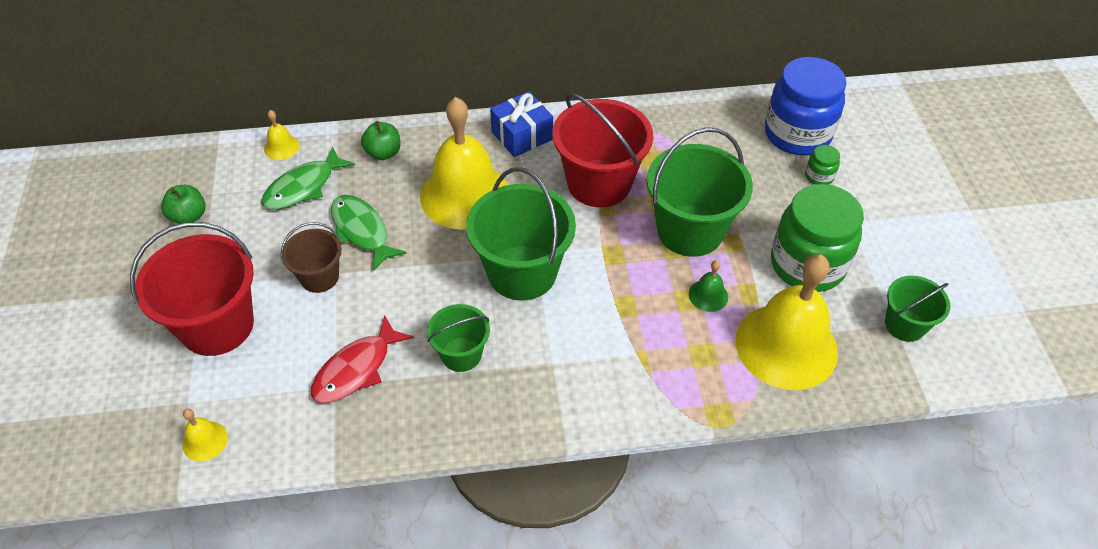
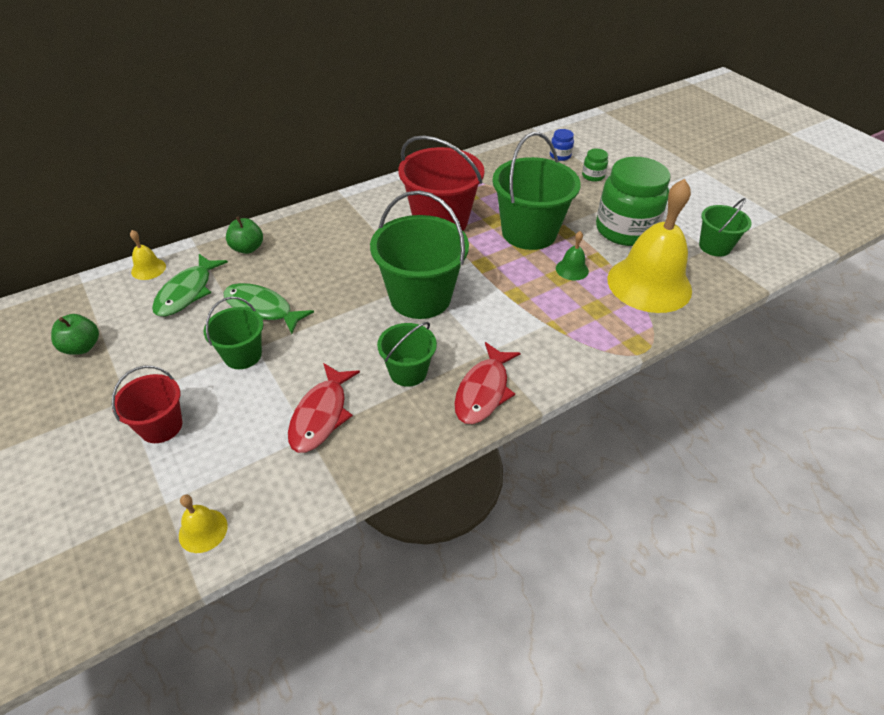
camera: 25 degrees left, 5 degrees down
(217, 325) = (161, 426): red bucket -> red bucket, size x0.55
(319, 277) = (242, 355): brown bucket -> green bucket
(465, 195) = (337, 258): yellow bell -> none
(522, 135) = (359, 207): blue gift -> none
(522, 404) = (483, 391): none -> red fish
(797, 134) = (560, 156): blue jar -> blue jar, size x0.42

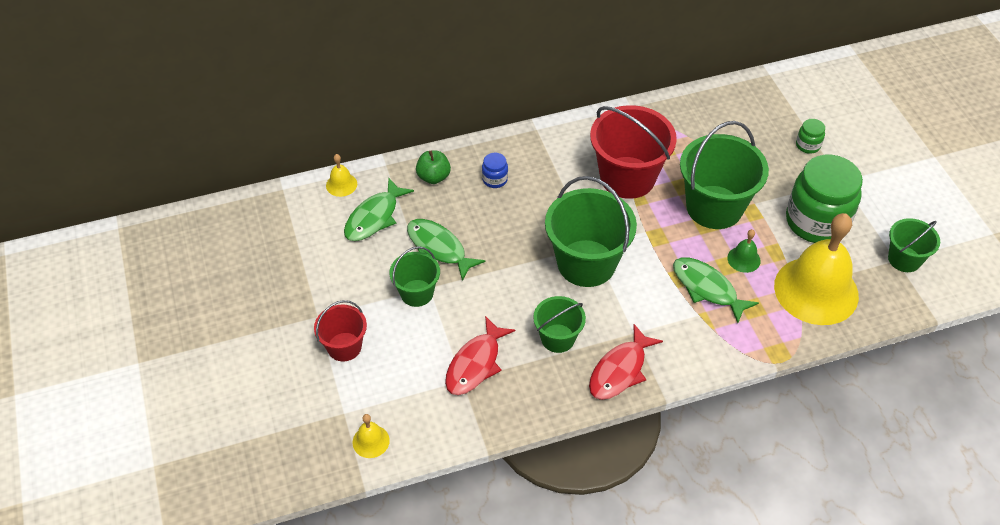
camera: 15 degrees right, 5 degrees up
(82, 347) = (282, 258): green apple -> none
(547, 299) = (707, 288): none -> green fish
(560, 156) = (781, 111): blue jar -> blue jar (495, 179)

